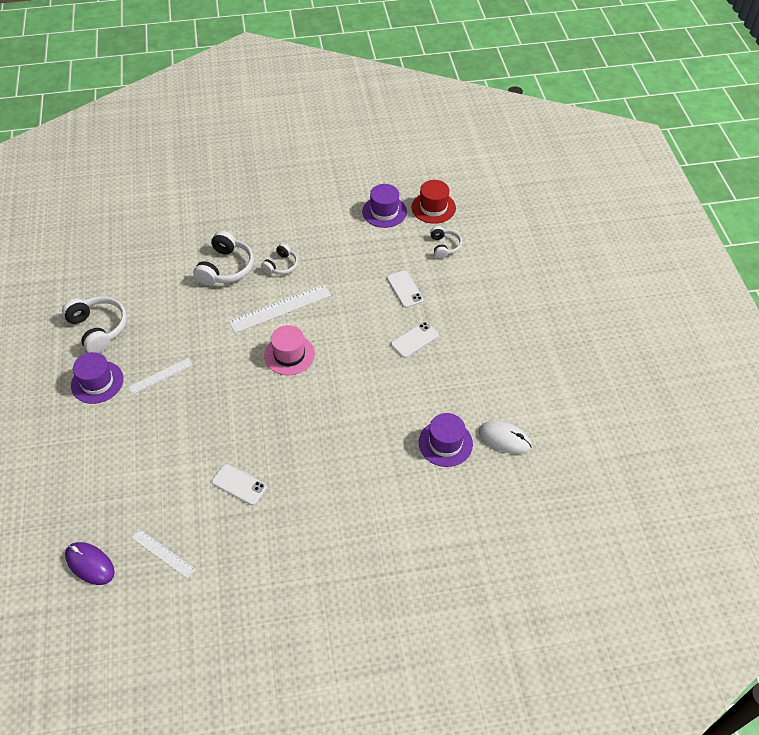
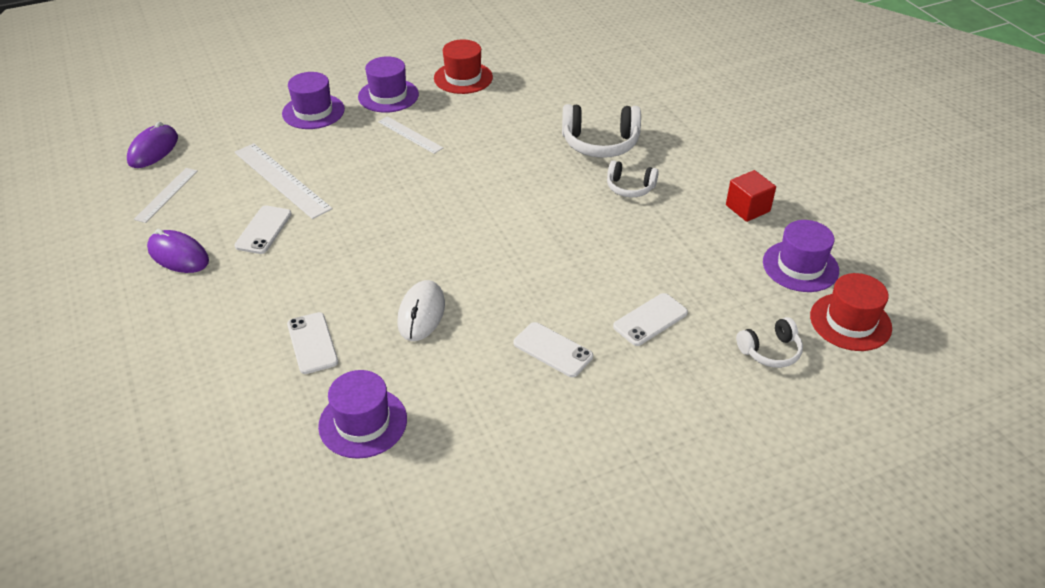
camera: 75 degrees right, 10 degrees down
(93, 437) = (313, 111): none -> purple hat
(98, 328) = (463, 78): white headphones -> red hat
(247, 544) = (178, 255): none -> purple mouse
(280, 308) = (553, 203): white ruler -> white ruler (281, 180)
(289, 355) = (477, 228): pink hat -> none
(325, 217) = (747, 208): none -> red cube
(370, 463) = (312, 343): none -> white phone
(504, 439) = (386, 500): white mouse -> white mouse (421, 313)

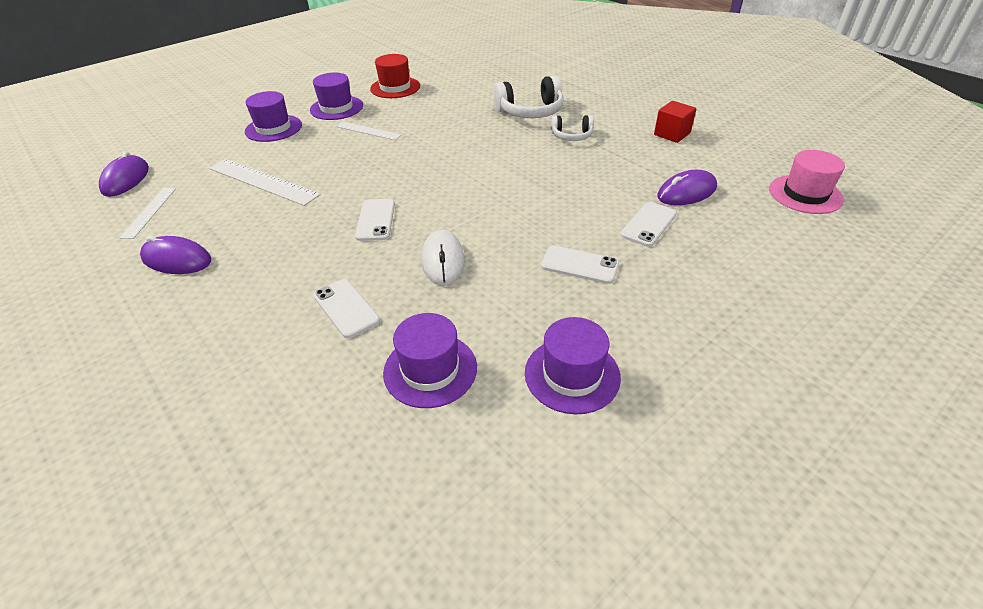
camera: 15 degrees left, 0 degrees up
(263, 230) = (259, 223): white phone -> white phone (376, 220)
(716, 289) = (686, 192): none -> purple mouse
(770, 351) = (760, 227): white headphones -> none
(800, 266) = (739, 164): purple hat -> purple hat (572, 375)
(850, 322) = (805, 194): red hat -> pink hat

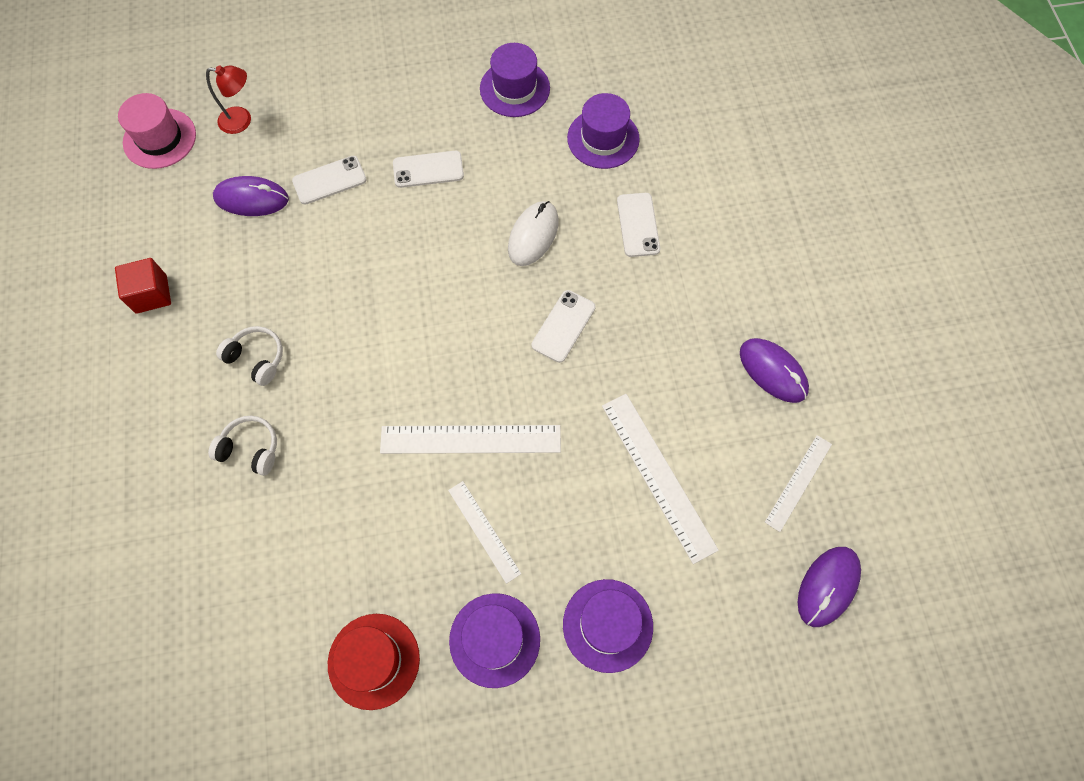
camera: 150 degrees left, 25 degrees up
(403, 154) = (470, 439): none -> white ruler
(530, 111) = (250, 449): white headphones -> white headphones, size x0.59
(579, 265) = (428, 169): white phone -> white phone turned 60 degrees counterclockwise
(771, 229) = (242, 121): none -> red lamp

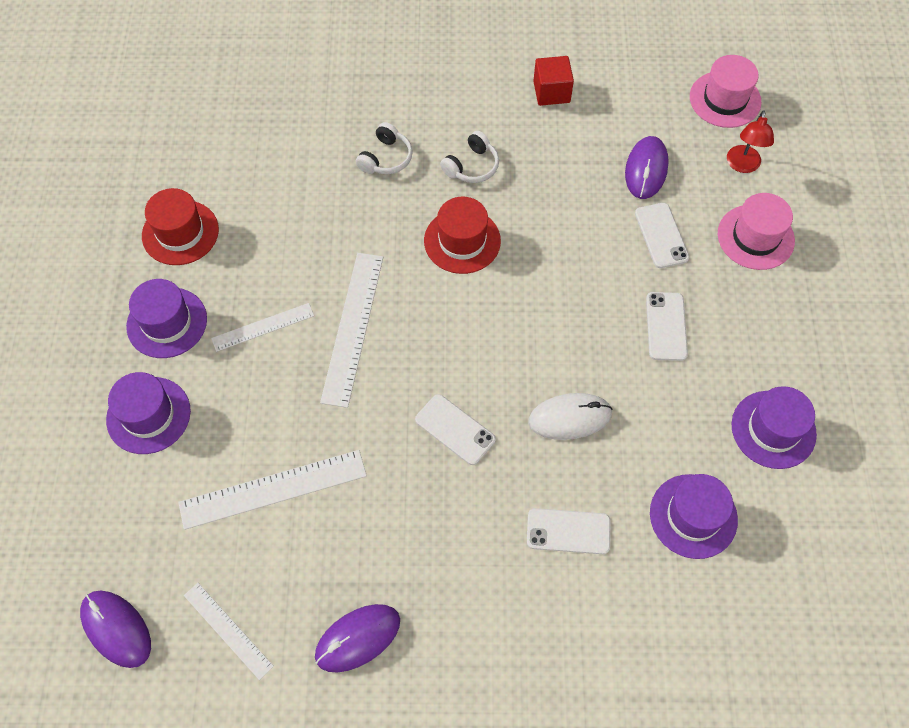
camera: 100 degrees right, 5 degrees down
(324, 107) = (755, 237): none -> pink hat
(353, 353) = (462, 241): none -> red hat
(533, 235) = (569, 418): white mouse -> white mouse turned 45 degrees counterclockwise

